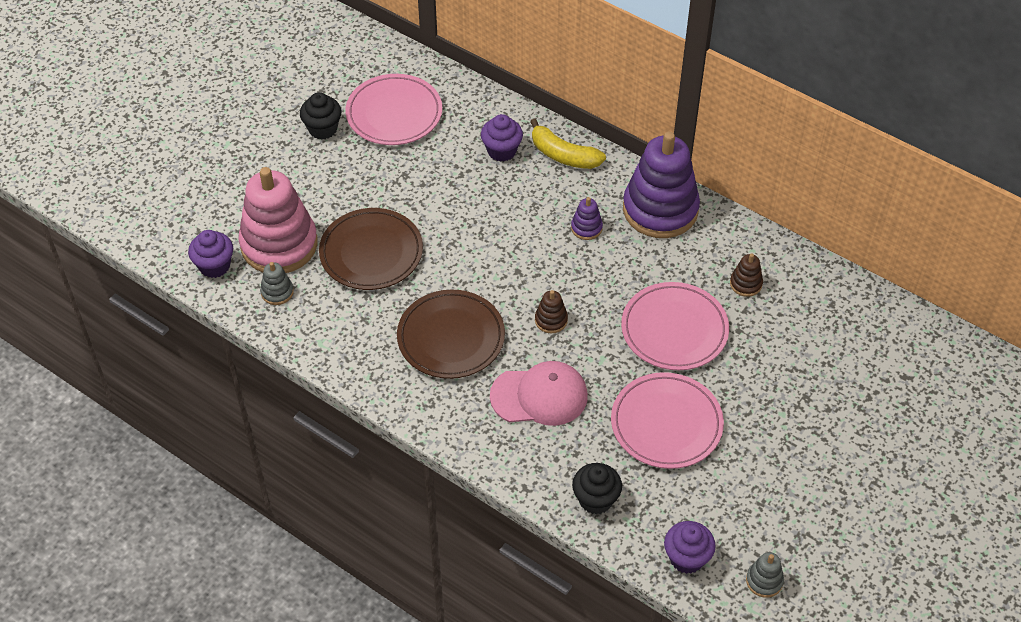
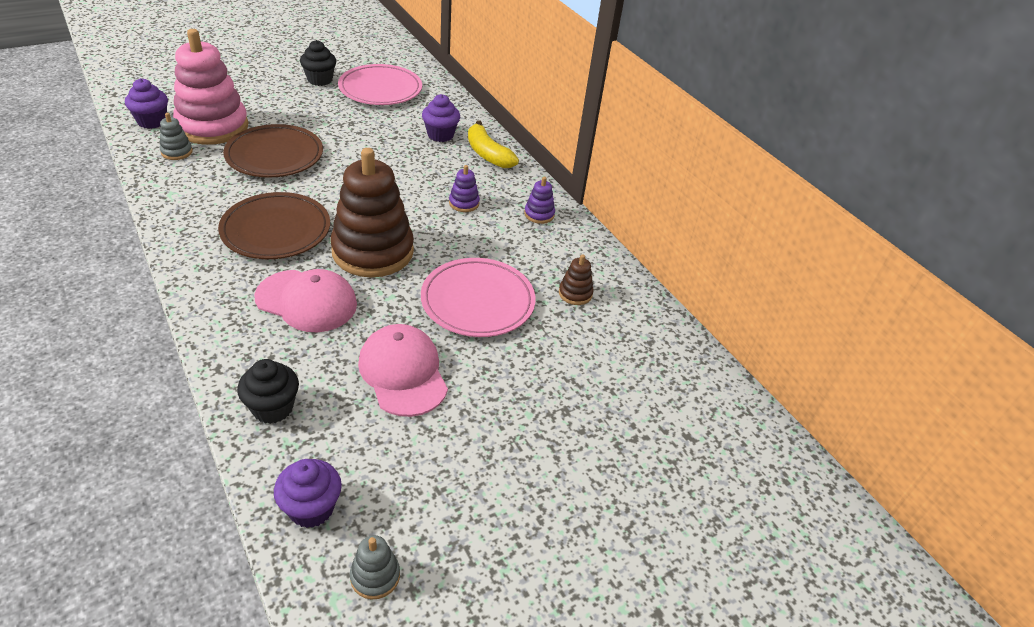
camera: 20 degrees right, 10 degrees down
(551, 320) = (373, 251): brown stacking toy -> brown stacking toy, size x2.42
(660, 209) = (539, 214): purple stacking toy -> purple stacking toy, size x0.41
(666, 424) = (403, 373): pink plate -> pink cap

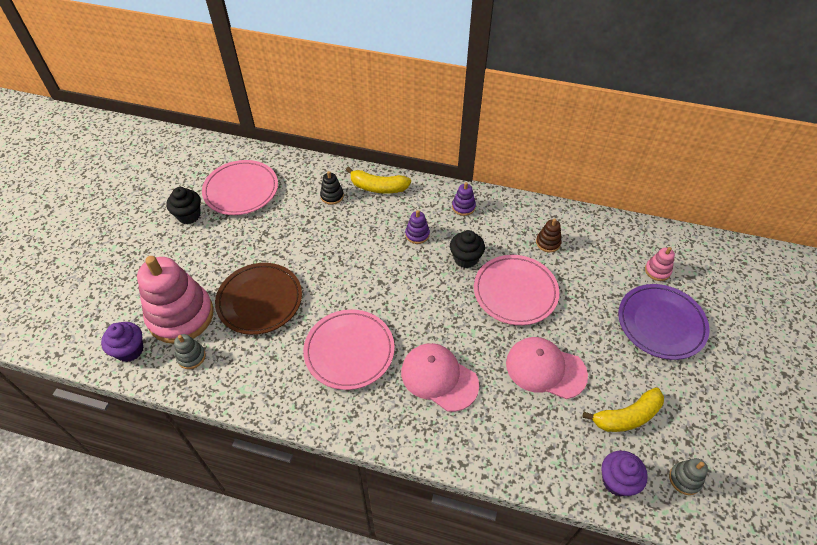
camera: 40 degrees left, 10 degrees up
(273, 408) = (522, 454): black cupcake -> black cupcake (465, 259)
(276, 230) = (349, 351): brown plate -> pink plate
(306, 301) = (439, 378): pink cap -> pink cap turned 120 degrees counterclockwise
(373, 251) = (421, 312): brown stacking toy -> none
(411, 474) = (626, 416): none -> yellow banana
(440, 135) = (332, 196): purple cupcake -> black stacking toy
(583, 442) = (661, 323): none -> purple plate
(657, 401) = (657, 271): none -> pink stacking toy

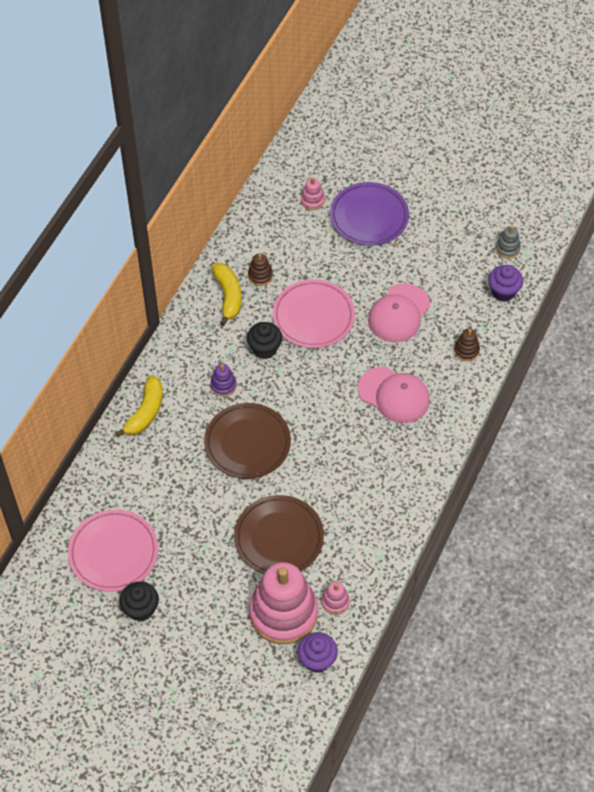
camera: 80 degrees left, 5 degrees up
(191, 357) = (335, 601): grey stacking toy -> pink stacking toy
(332, 196) = (147, 459): black stacking toy -> none
(349, 351) = (353, 463): pink plate -> none
(358, 261) = (247, 443): none -> brown plate
(439, 378) = (394, 395): pink cap -> pink cap turned 105 degrees counterclockwise
(463, 207) = (195, 337): purple stacking toy -> none
(518, 447) = (466, 350): none -> brown stacking toy
(626, 416) = (451, 269): yellow banana -> yellow banana (228, 296)

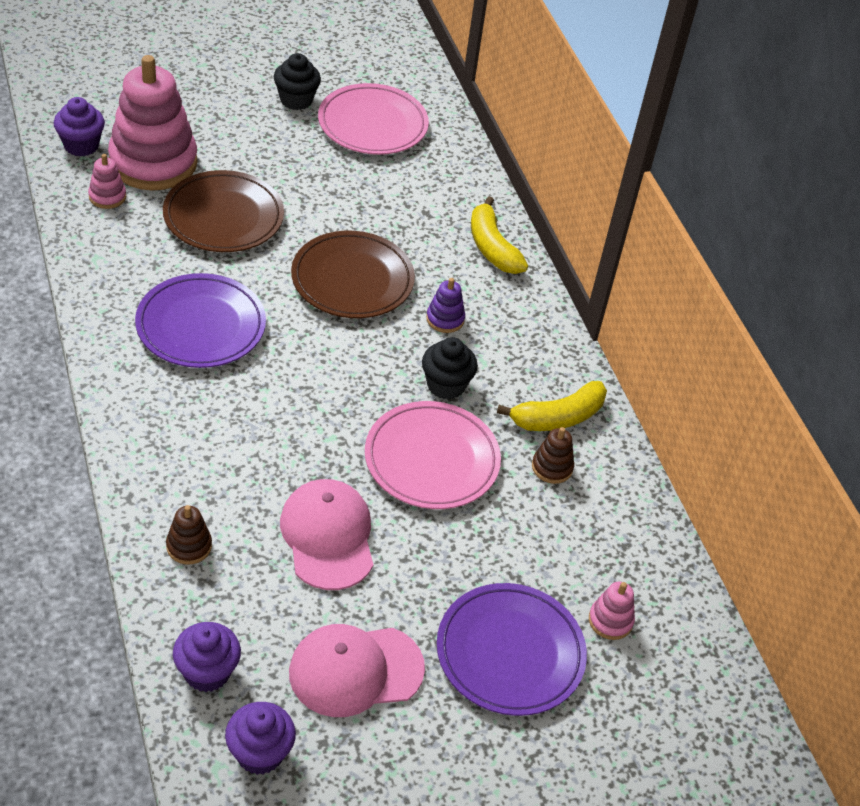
camera: 130 degrees right, 10 degrees down
(228, 296) = (557, 417): yellow banana -> yellow banana turned 60 degrees counterclockwise
(358, 468) = (201, 326): none -> purple plate
(394, 395) = (235, 429): pink cap -> pink cap (355, 670)
(507, 248) = (259, 753): grey stacking toy -> purple cupcake

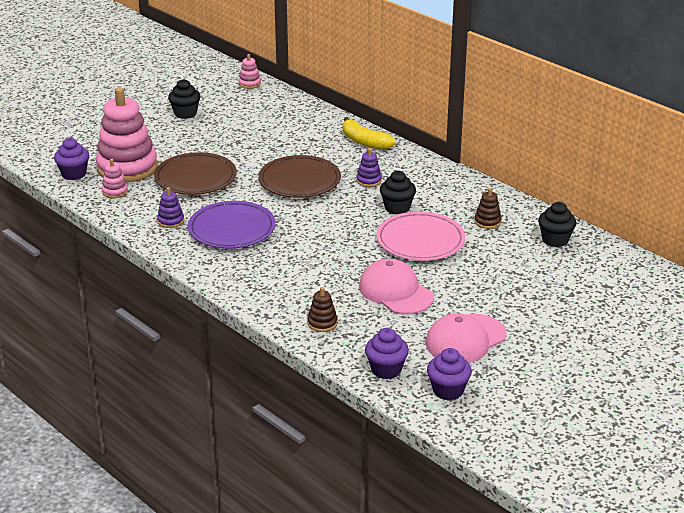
camera: 20 degrees left, 15 degrees down
(136, 277) = (171, 221): none -> purple stacking toy
(372, 124) = (242, 110): pink plate -> none
(510, 653) = (539, 302): purple plate -> none
(557, 417) = (470, 200): yellow banana -> none
(610, 620) = (577, 271): pink stacking toy -> pink stacking toy (249, 84)
(623, 546) = (555, 240): none -> black cupcake

